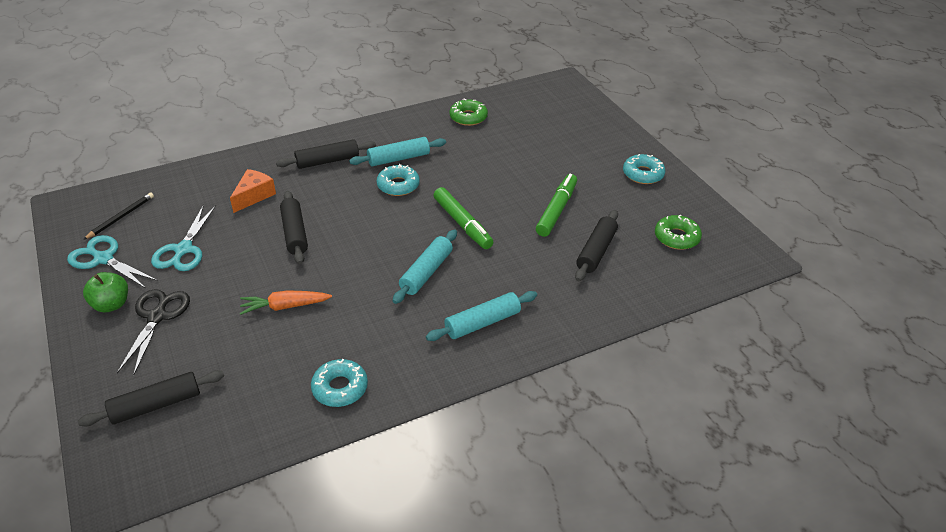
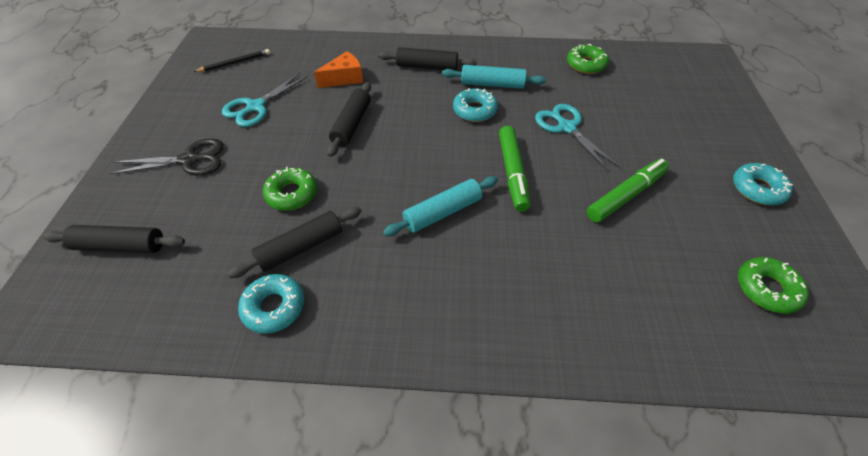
camera: 30 degrees right, 10 degrees up
(103, 259) = (195, 93): turquoise scissors -> turquoise scissors (566, 127)
(111, 304) = (168, 135): green apple -> none
(157, 317) = (189, 160): black scissors -> black scissors turned 45 degrees clockwise
(285, 306) = (292, 194): orange carrot -> green donut
(482, 323) = (463, 298): turquoise rolling pin -> none
(596, 251) = (647, 265): black rolling pin -> black rolling pin (301, 247)

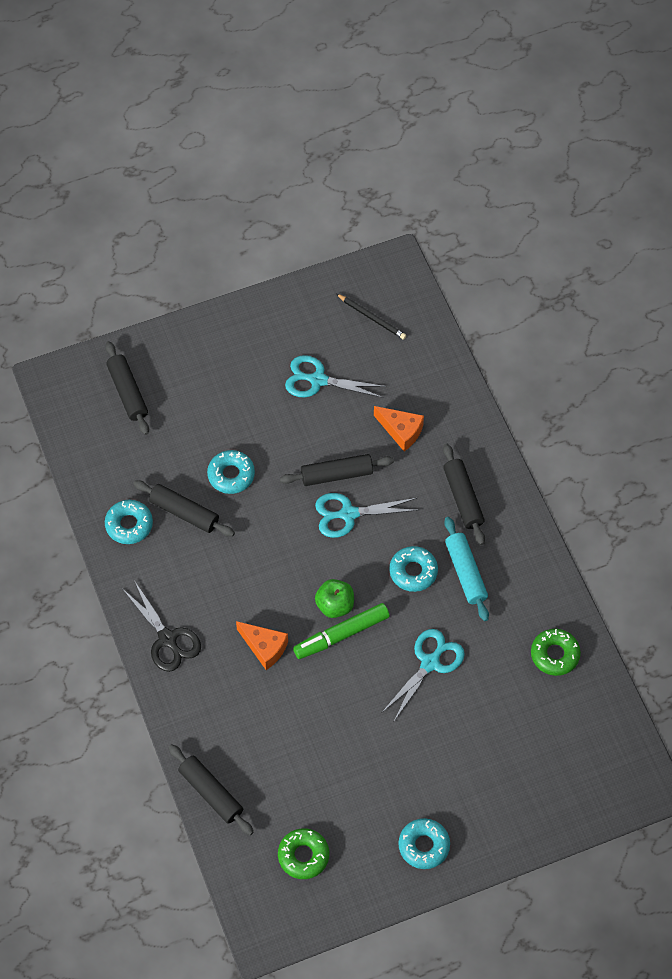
camera: 65 degrees right, 10 degrees up
(189, 160) = (228, 374): black scissors -> black scissors (167, 639)
(292, 194) = (231, 475): green donut -> turquoise donut
(395, 129) = (348, 514): none -> turquoise scissors
(442, 212) = (267, 596): turquoise rolling pin -> none
(479, 167) = (335, 605): none -> green apple
(499, 235) = (264, 647): none -> orange cheese
(626, 195) = (359, 735): green marker -> none
(670, 354) = (211, 793): none -> black rolling pin

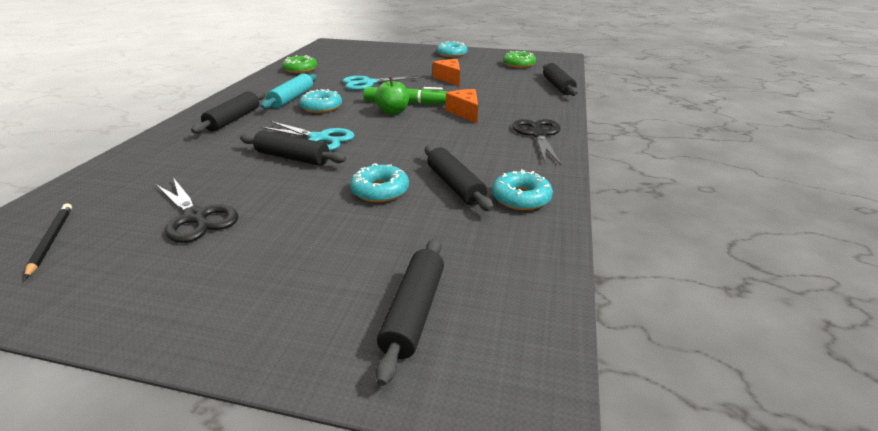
camera: 145 degrees left, 30 degrees down
(318, 380) = (196, 217): turquoise scissors -> black scissors
(401, 431) = (202, 159): orange cheese -> orange cheese (449, 78)

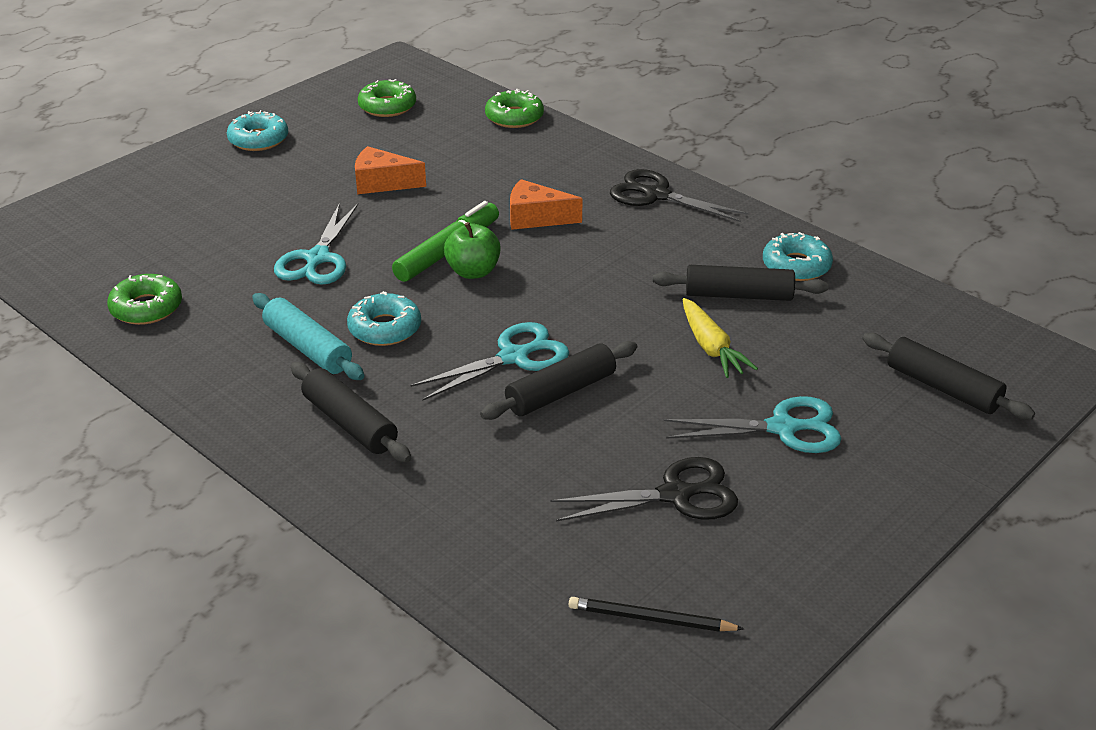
camera: 60 degrees left, 5 degrees up
(297, 240) = (782, 428): none -> turquoise scissors
(380, 190) = (711, 347): turquoise donut -> yellow carrot
(558, 86) = (514, 117): black rolling pin -> green donut

